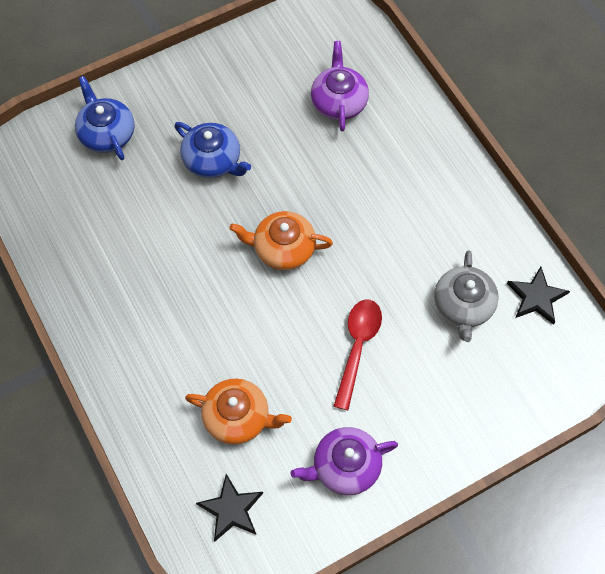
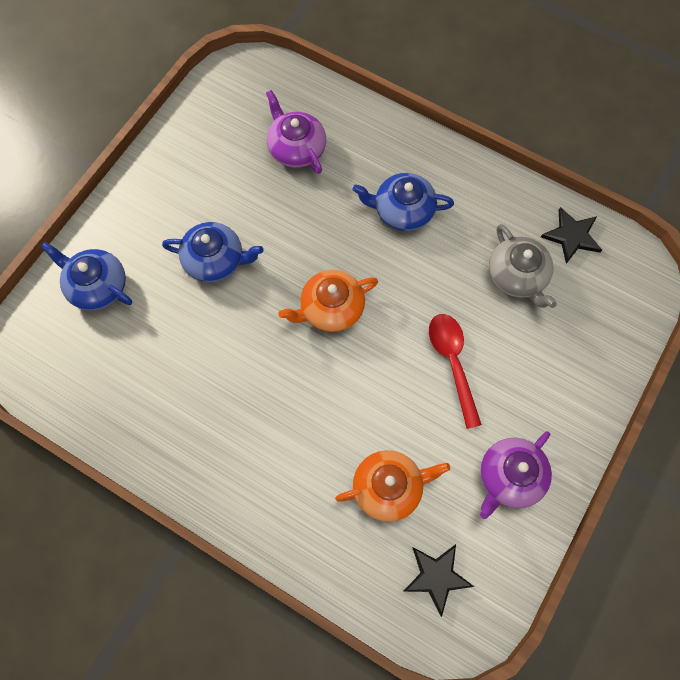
camera: 30 degrees left, 5 degrees up
(397, 199) = (402, 210): none -> blue teapot

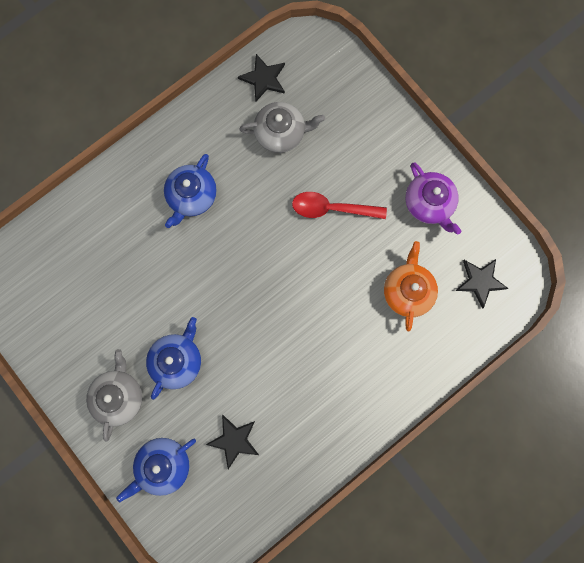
camera: 70 degrees left, 10 degrees up
(145, 349) = (234, 440): none -> black star
(158, 217) = (118, 396): none -> grey teapot
(296, 148) = (99, 260): purple teapot -> none
(331, 308) = (254, 283): orange teapot -> none

